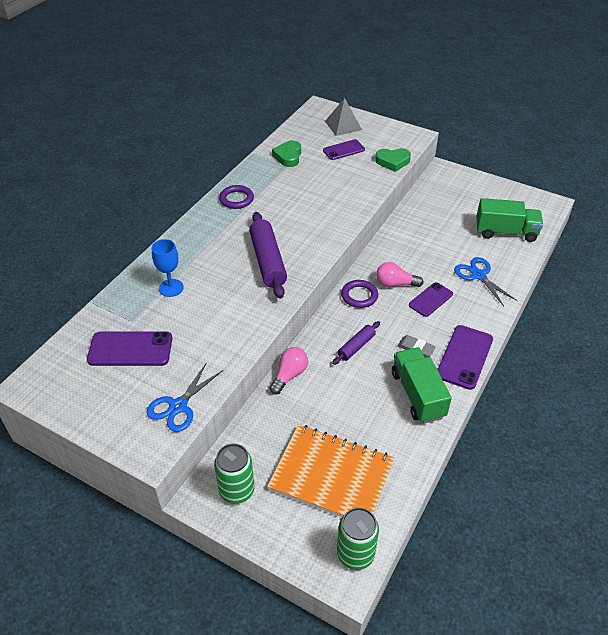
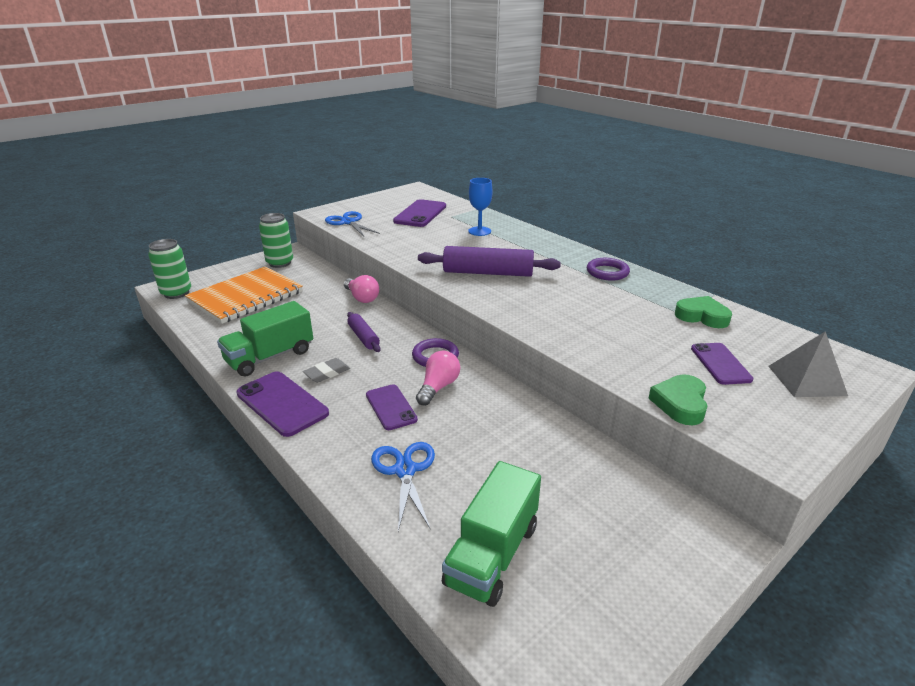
camera: 110 degrees right, 15 degrees down
(418, 394) = (270, 357): green truck -> green truck turned 135 degrees clockwise
(478, 275) = (405, 470): blue scissors -> blue scissors turned 90 degrees counterclockwise

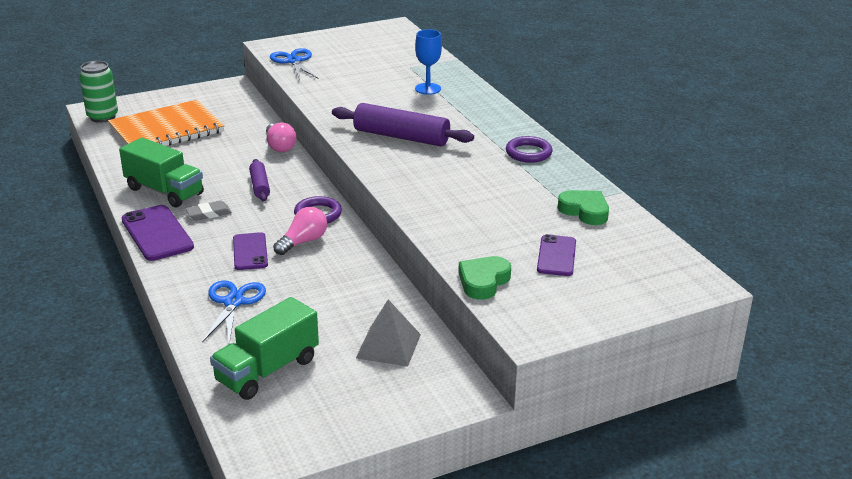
camera: 15 degrees right, 0 degrees up
(270, 357) = (164, 191): green truck -> green truck turned 120 degrees counterclockwise
(280, 263) = (216, 97): green can -> none
(420, 214) = (377, 60): purple phone -> none
(806, 380) = (626, 282): grey pyramid -> grey pyramid (388, 346)

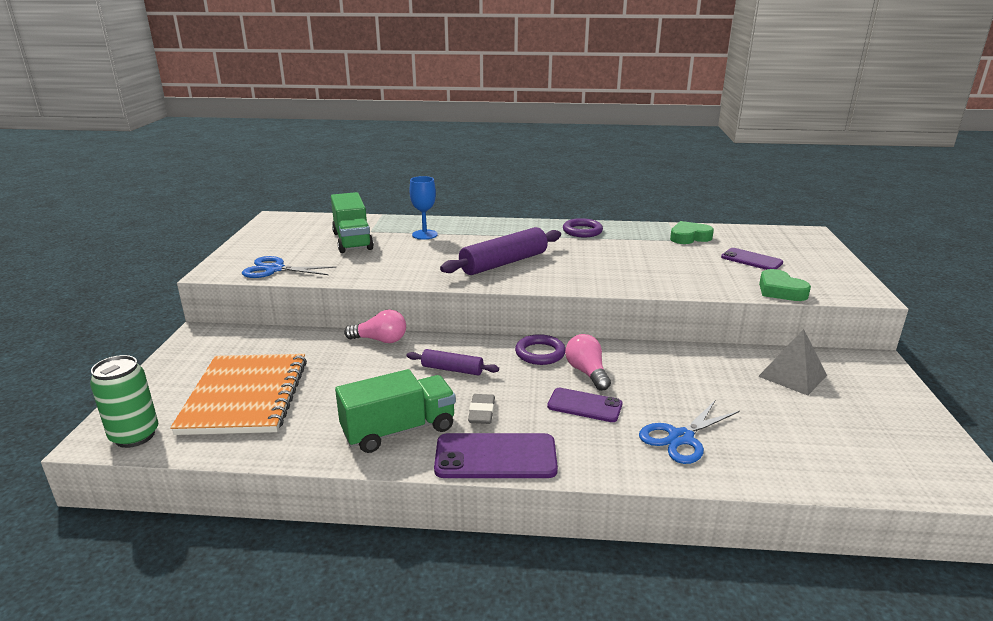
camera: 60 degrees left, 5 degrees down
(233, 302) = (681, 438): blue scissors -> blue scissors turned 75 degrees counterclockwise
(267, 370) = (818, 446): green truck -> green truck (352, 241)

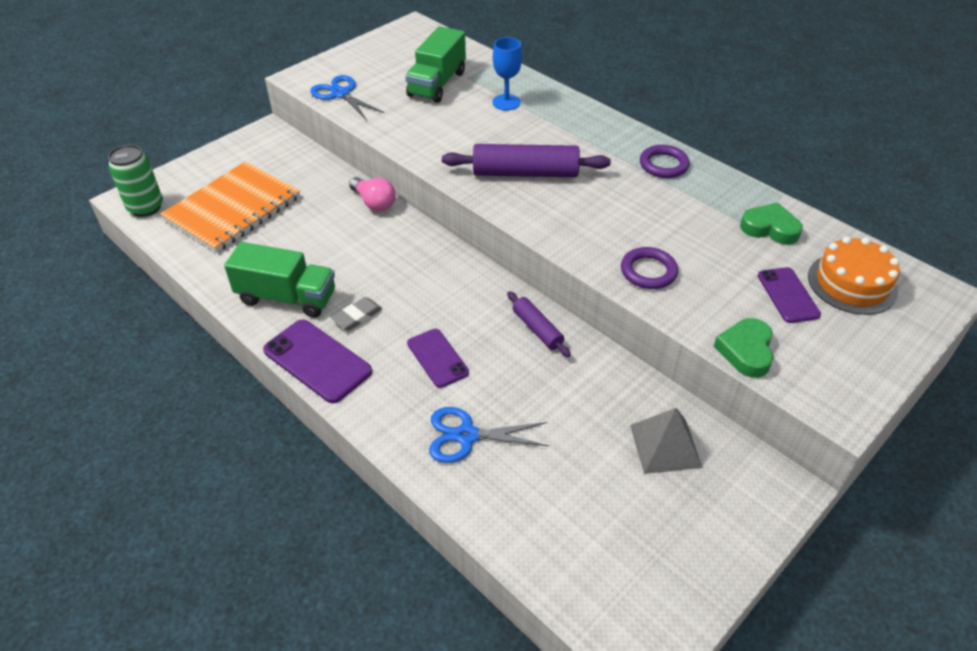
camera: 40 degrees right, 20 degrees up
(452, 369) = (388, 263): purple rolling pin -> purple rolling pin (537, 329)
(540, 353) = (475, 285): purple ring -> purple ring (648, 271)
(587, 373) = (484, 328): pink light bulb -> none
(768, 244) = (852, 283): none -> orange cake

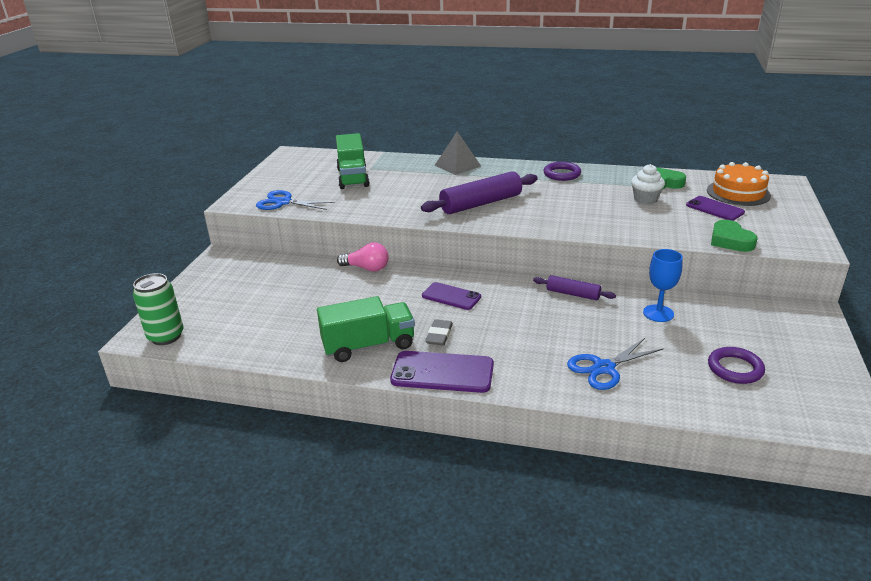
camera: 30 degrees left, 15 degrees down
(233, 209) = (251, 310): orange notebook -> none
(437, 358) = (528, 335): purple phone -> purple phone (451, 296)
(506, 102) = (417, 173): blue goblet -> blue goblet (658, 313)
(648, 271) = (625, 225): purple ring -> purple ring (735, 368)
(665, 446) = (726, 320): grey pyramid -> grey pyramid (457, 165)
(717, 244) = (645, 199): none -> white cupcake

